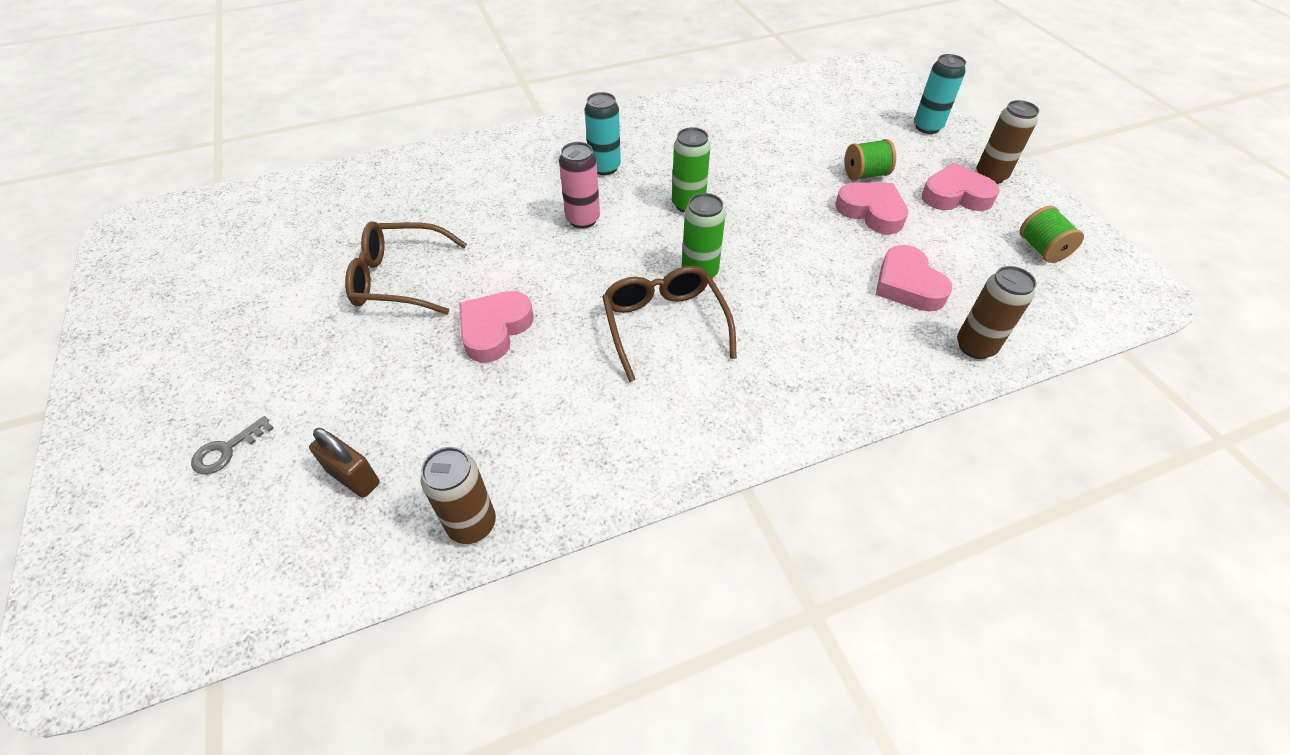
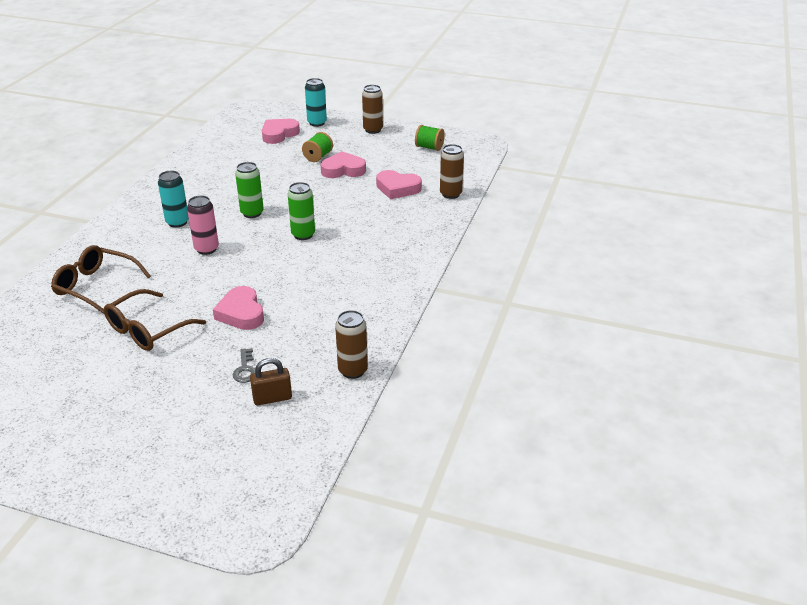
camera: 50 degrees left, 15 degrees down
(227, 450) = (187, 439): grey key -> grey key (245, 369)
(665, 326) = (320, 262): brown glasses -> brown glasses (96, 286)
(955, 195) = (369, 145): pink heart -> pink heart (279, 134)

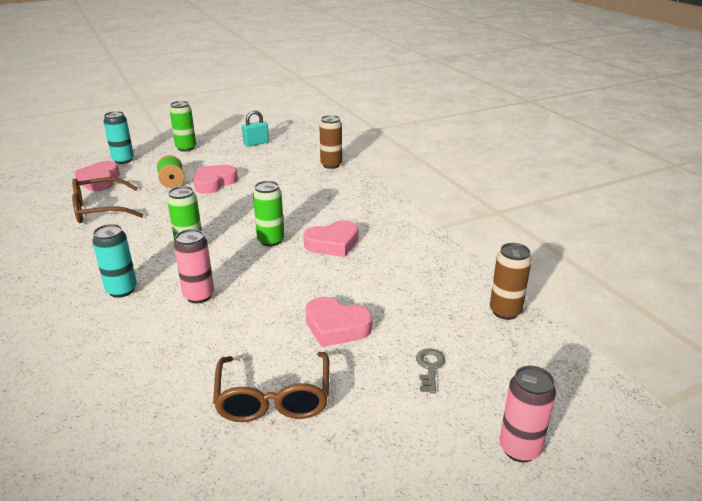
camera: 45 degrees left, 5 degrees down
(96, 286) = (132, 397): brown glasses -> brown glasses (100, 209)
(207, 440) = (519, 449): none -> pink can
(245, 369) = (429, 367): grey key -> grey key turned 120 degrees counterclockwise
(272, 398) = (495, 373): brown padlock -> none
(373, 130) = (186, 148): brown can -> green can
(397, 188) = (284, 177): pink heart -> pink heart (333, 243)
(429, 147) = (256, 143): green spool -> turquoise padlock

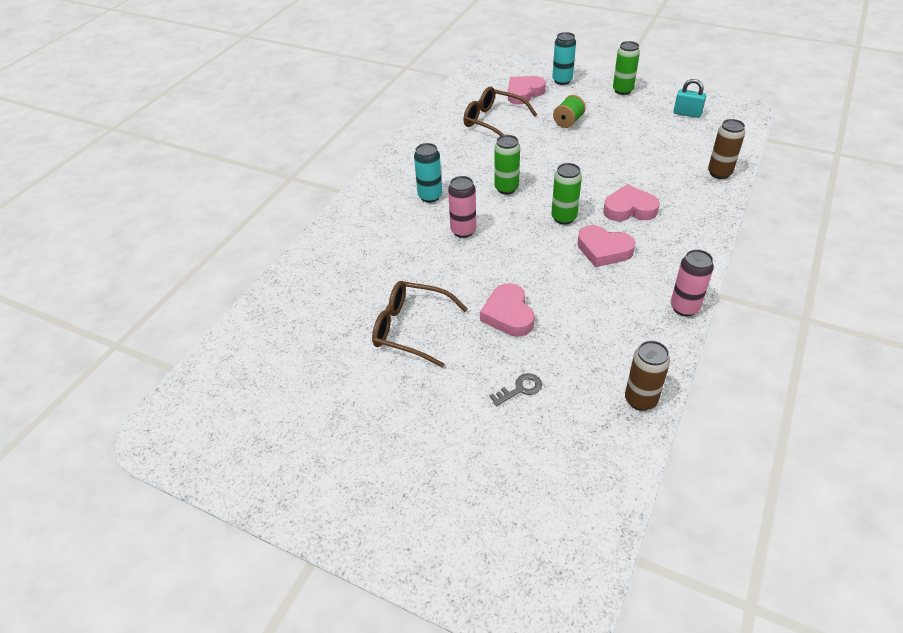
camera: 55 degrees right, 15 degrees up
(214, 182) = (597, 138): pink heart -> pink heart (629, 209)
(274, 397) = (412, 329): brown glasses -> brown glasses turned 60 degrees clockwise
(519, 449) = (488, 481): pink can -> pink can (684, 307)

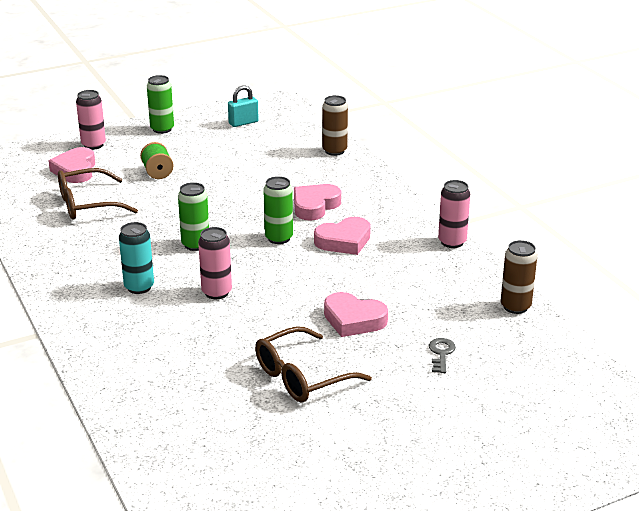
camera: 55 degrees left, 15 degrees down
(562, 80) = (93, 145): turquoise can -> pink can

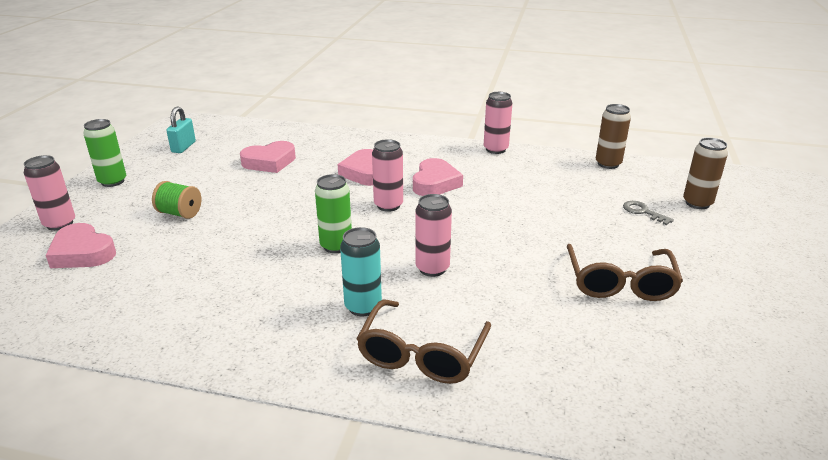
camera: 50 degrees left, 0 degrees up
(88, 204) = (161, 272): brown glasses -> brown glasses (422, 353)
(279, 238) = (388, 205): green can -> pink can
(334, 151) = (299, 135): brown can -> brown can (697, 203)
(353, 320) = (556, 225): pink heart -> pink heart (269, 162)

